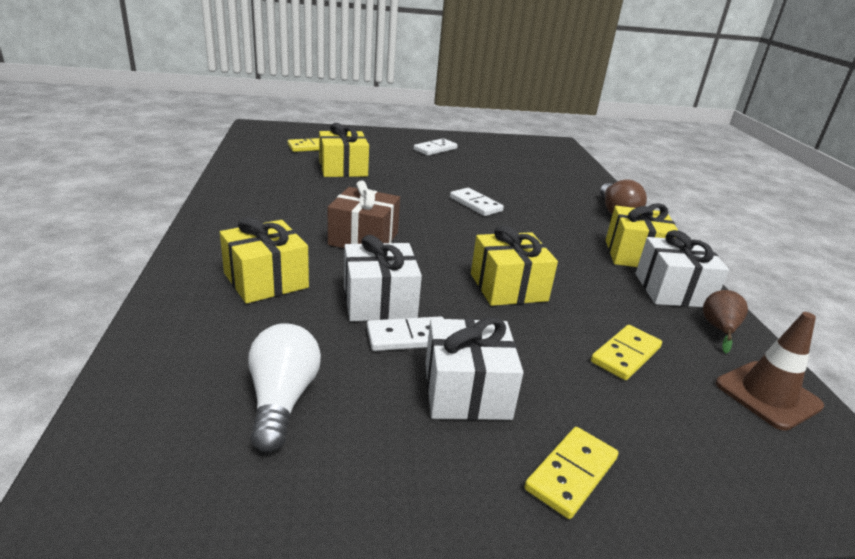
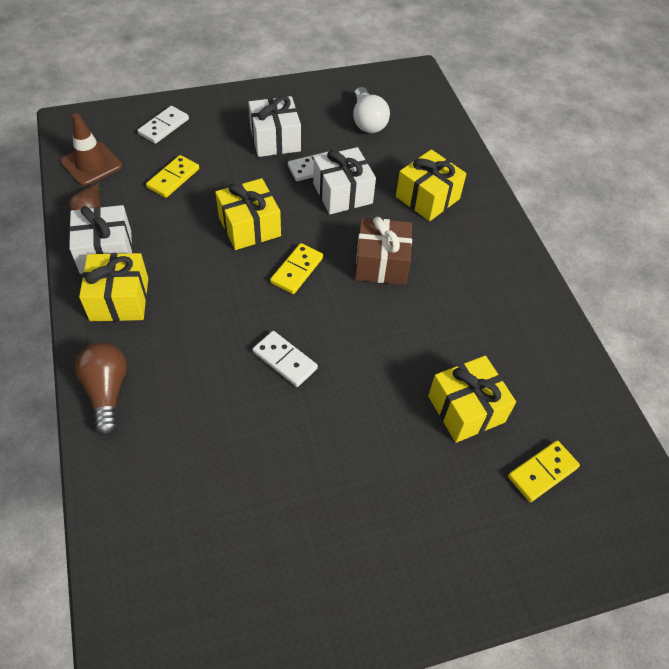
camera: 170 degrees right, 25 degrees up
(435, 149) = (366, 540): white domino -> white domino (164, 127)
(571, 474) = (223, 108): yellow domino -> yellow domino (297, 270)

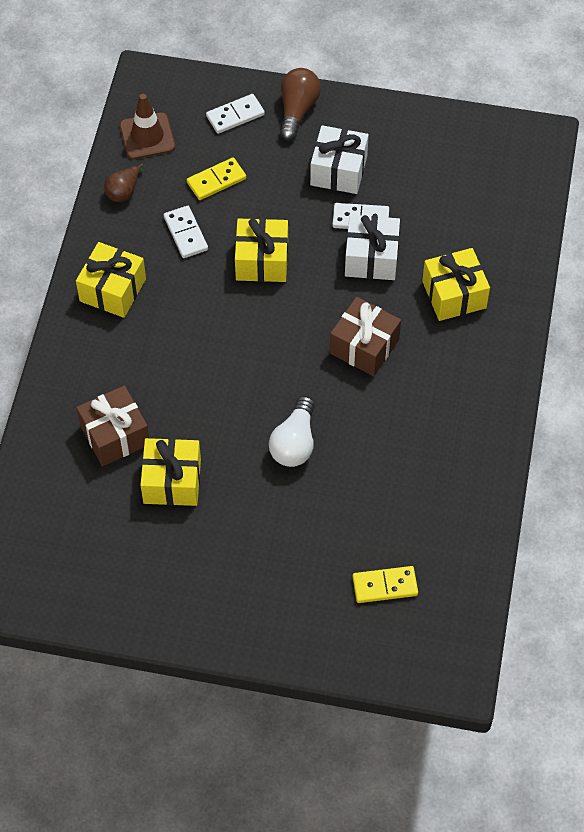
camera: 30 degrees right, 5 degrees up
(106, 252) = (121, 238): white gift -> none
(107, 392) = (67, 370): brown light bulb -> brown light bulb (297, 110)
(189, 437) = (115, 435): none -> brown gift
(284, 360) = (224, 403): white domino -> white domino (185, 233)
(297, 270) = (281, 322): yellow domino -> none
(367, 121) = (448, 182): white light bulb -> white light bulb (294, 443)
(466, 409) = (355, 509): yellow gift -> yellow gift (172, 481)

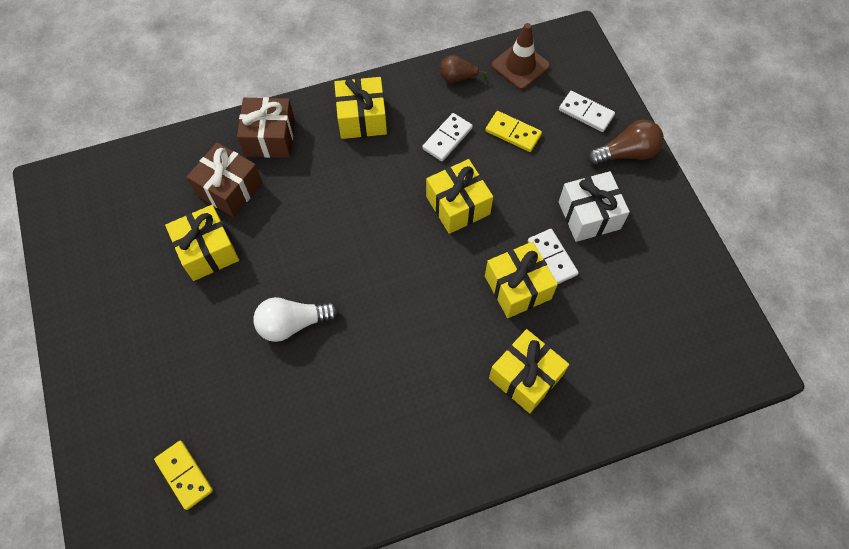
camera: 60 degrees right, 5 degrees up
(364, 346) = (423, 329): brown gift -> brown gift (270, 138)
(371, 258) = (518, 287): white gift -> yellow gift

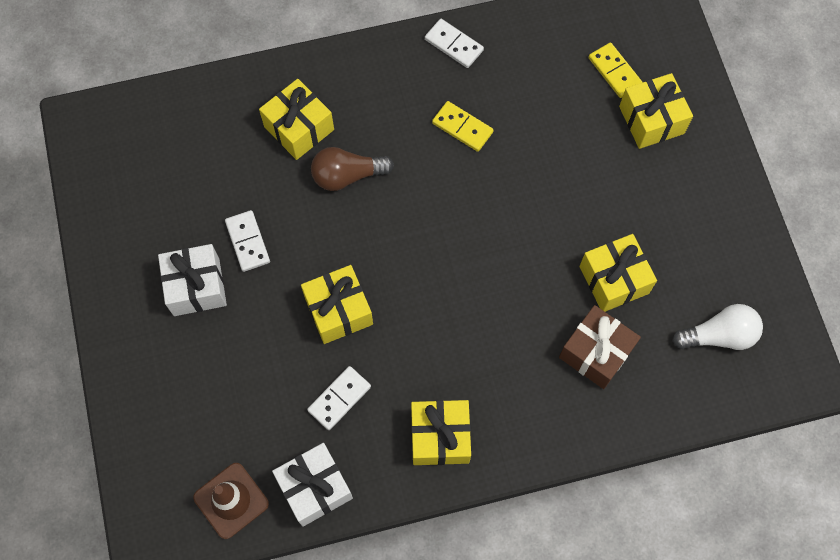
camera: 175 degrees left, 5 degrees up
(270, 138) = (552, 418): brown gift -> none
(293, 324) = (521, 195): white light bulb -> white light bulb (719, 335)
(457, 78) = (315, 488): brown pear -> white gift
(513, 133) = (259, 400): yellow domino -> yellow domino (462, 128)
(518, 287) = (290, 214): yellow gift -> yellow gift (651, 120)
(586, 113) = (165, 420): white domino -> white domino (454, 45)
(626, 153) = (133, 360): brown light bulb -> brown light bulb (347, 175)

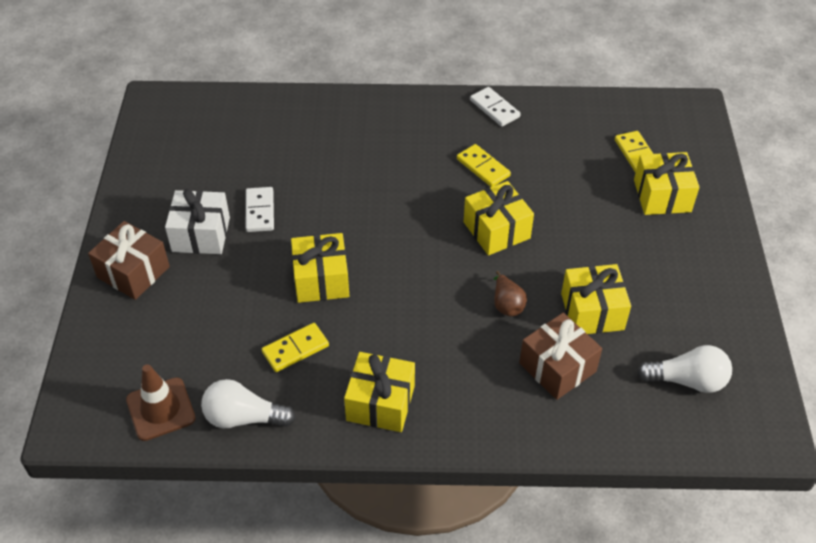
camera: 15 degrees right, 20 degrees down
(143, 351) = (133, 272): none -> brown gift
(299, 128) = (337, 140): yellow gift -> yellow gift (496, 230)
(315, 488) = (244, 417): white gift -> white light bulb
(339, 399) = (295, 349): white domino -> yellow domino
(347, 175) = (367, 181): brown light bulb -> none
(530, 293) = (507, 304): none -> brown pear

